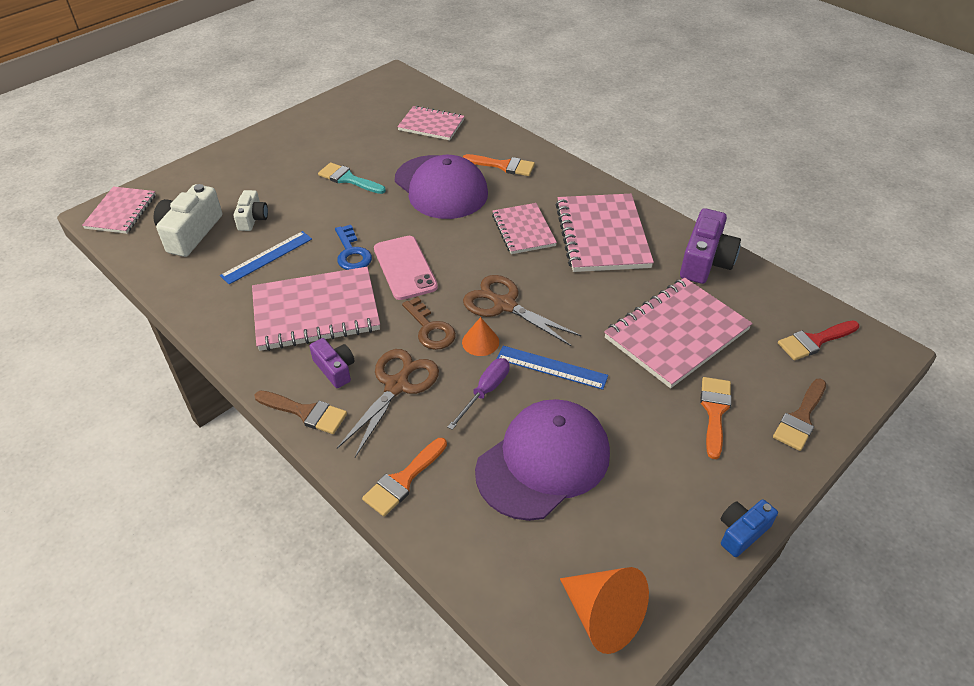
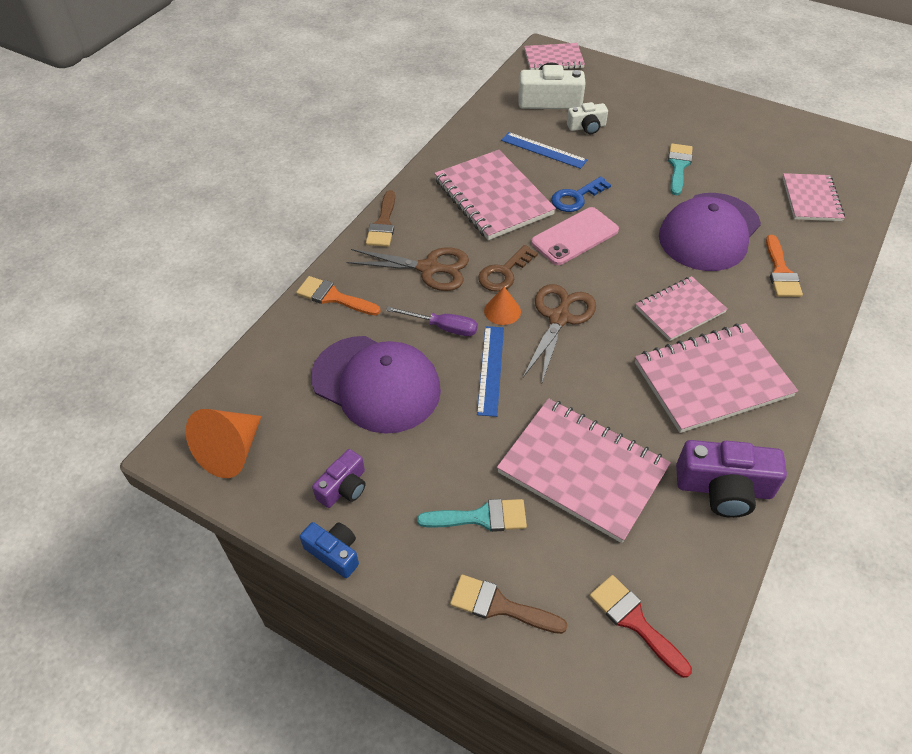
camera: 75 degrees right, 5 degrees up
(335, 369) = (433, 227): purple camera -> purple camera (344, 487)
(714, 411) = (480, 517): orange brush -> turquoise brush

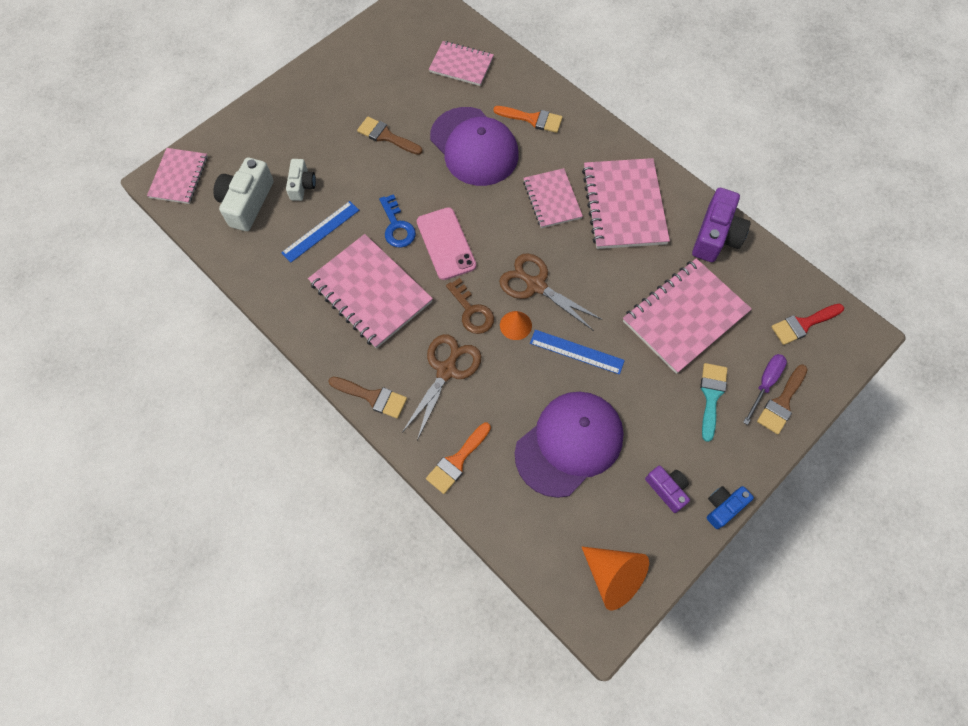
camera: 75 degrees left, 15 degrees up
(443, 327) = (521, 376): purple screwdriver -> purple screwdriver (765, 384)
(493, 197) = (371, 292): pink notebook -> pink notebook turned 60 degrees clockwise
(678, 166) = (386, 136): turquoise brush -> brown brush

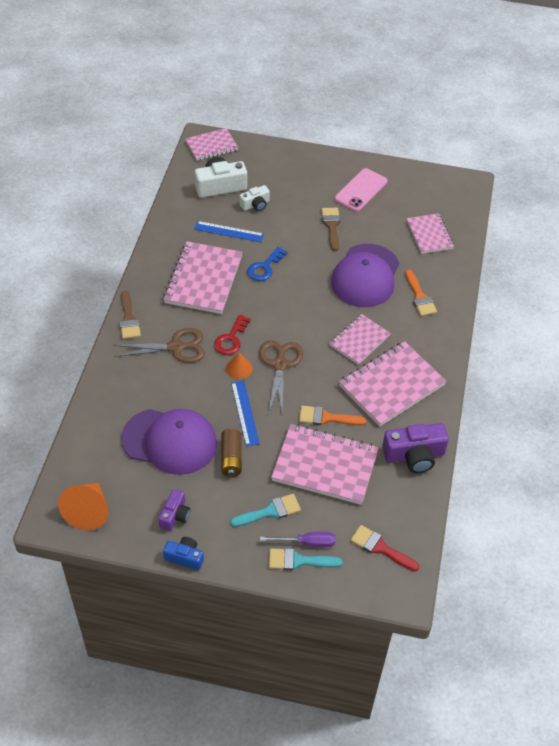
camera: 55 degrees right, 15 degrees down
(446, 243) = (273, 299): pink phone -> pink phone (361, 190)
(457, 461) = (114, 385): orange brush -> orange brush (326, 418)
(472, 311) = (231, 339): brown key -> red key
(626, 396) = (231, 458): none -> brown battery
(782, 402) = (299, 561): brown brush -> turquoise brush

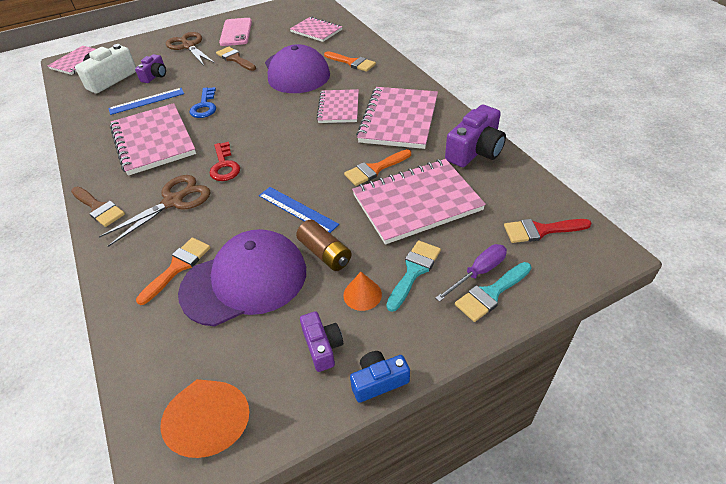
camera: 35 degrees left, 5 degrees down
(141, 402) = (177, 267): none -> orange brush
(239, 368) = (255, 181): orange cone -> orange cone (362, 294)
(255, 204) = (155, 76): white camera -> purple camera
(280, 364) = (290, 158): brown scissors -> brown scissors (188, 46)

